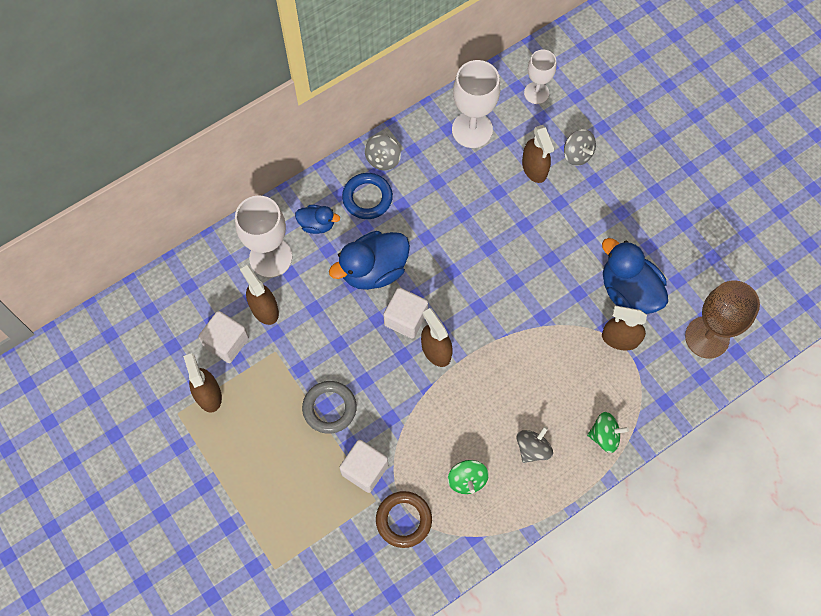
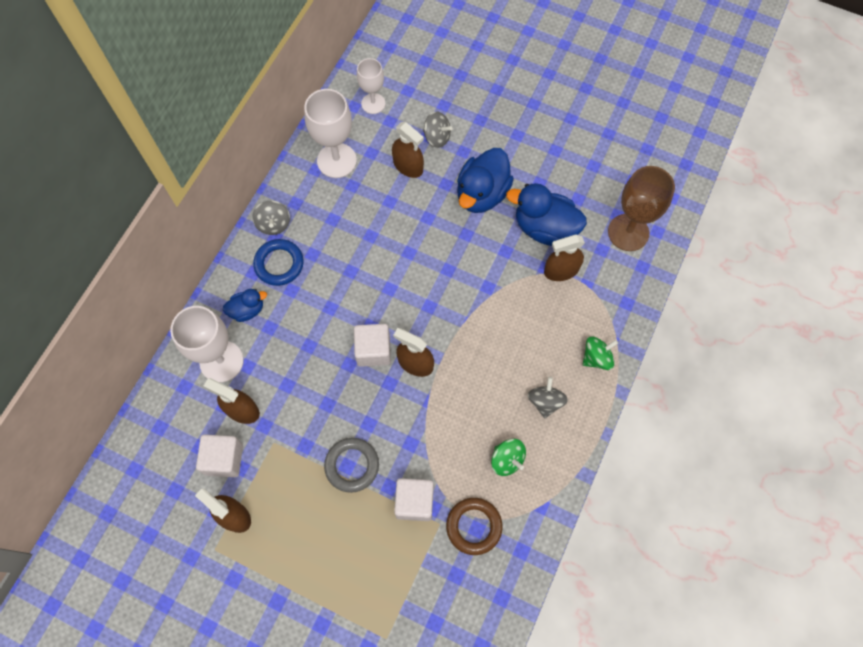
camera: 30 degrees left, 0 degrees up
(373, 270) = (321, 323): blue duck -> blue duck (482, 194)

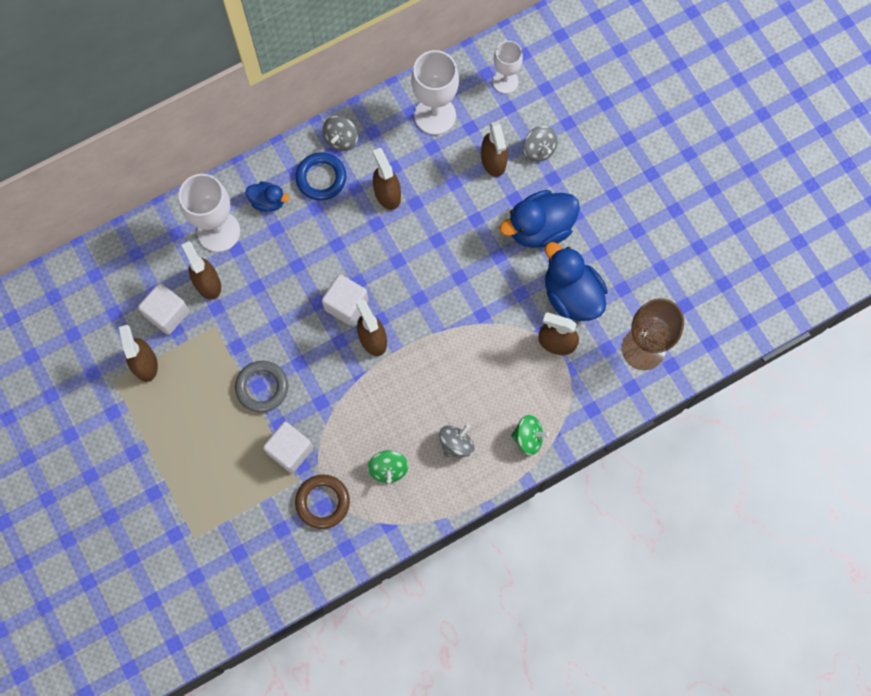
camera: 35 degrees right, 5 degrees up
(342, 242) = (387, 194): none -> brown spray bottle

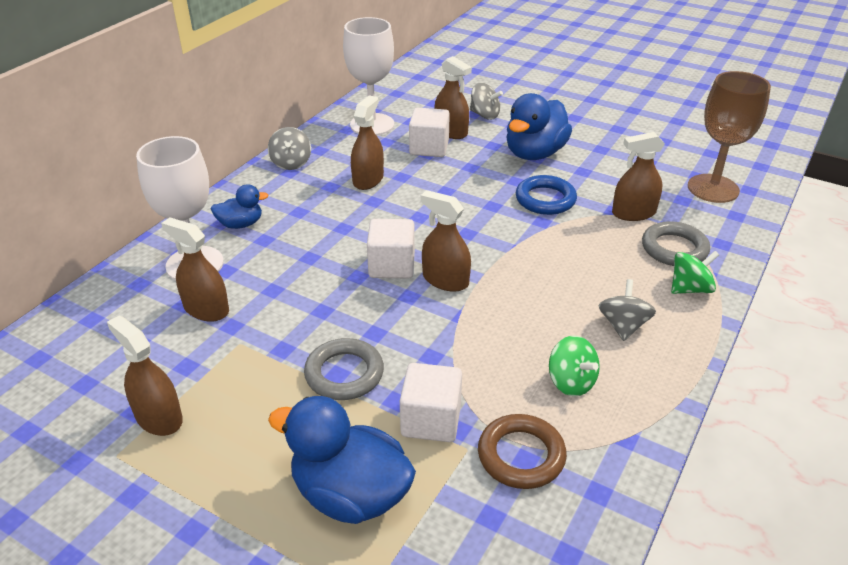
camera: 30 degrees left, 35 degrees down
(167, 314) = (166, 355): white cube -> white cube (429, 148)
(321, 178) = (289, 191): blue ring -> blue ring (545, 199)
(387, 194) = (368, 179): brown spray bottle -> brown spray bottle turned 75 degrees clockwise
(505, 81) = (417, 92): white goblet -> none
(552, 395) = (674, 249): none -> grey ring
(571, 295) = (610, 180): blue duck -> blue duck (350, 494)

